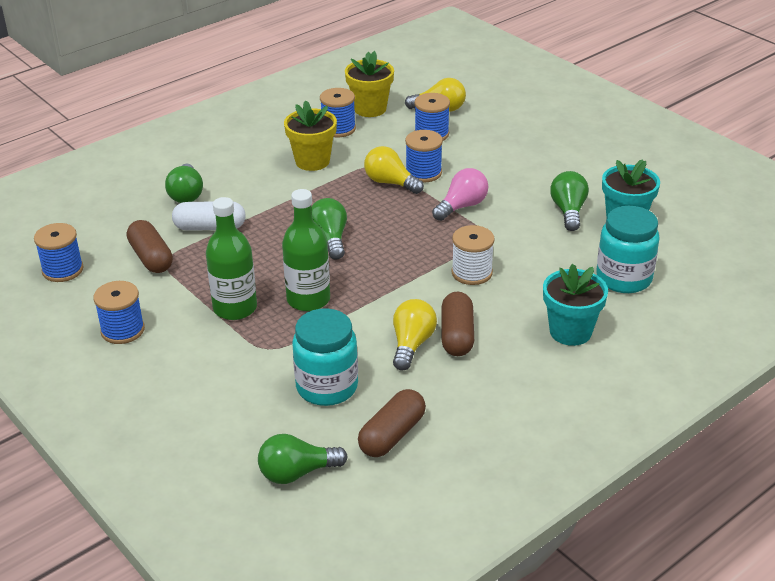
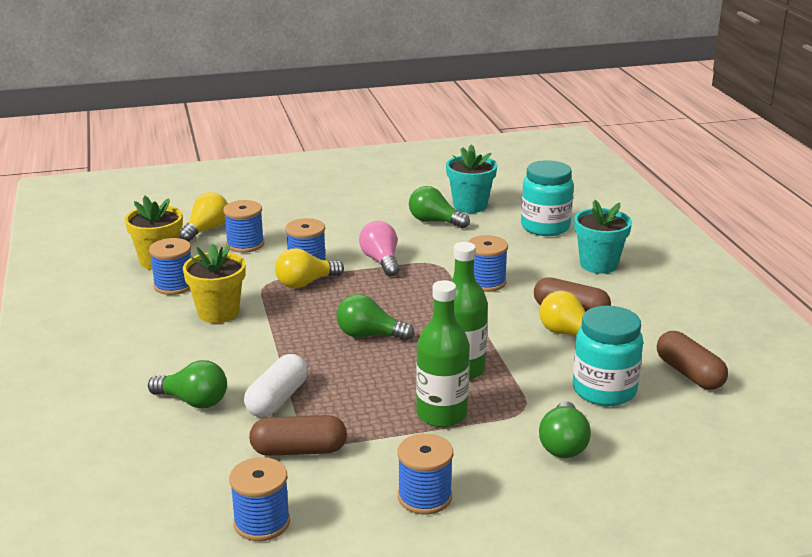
camera: 65 degrees left, 10 degrees down
(297, 473) = (719, 434): green light bulb -> green light bulb (563, 444)
(472, 272) = (486, 282): white spool -> blue spool

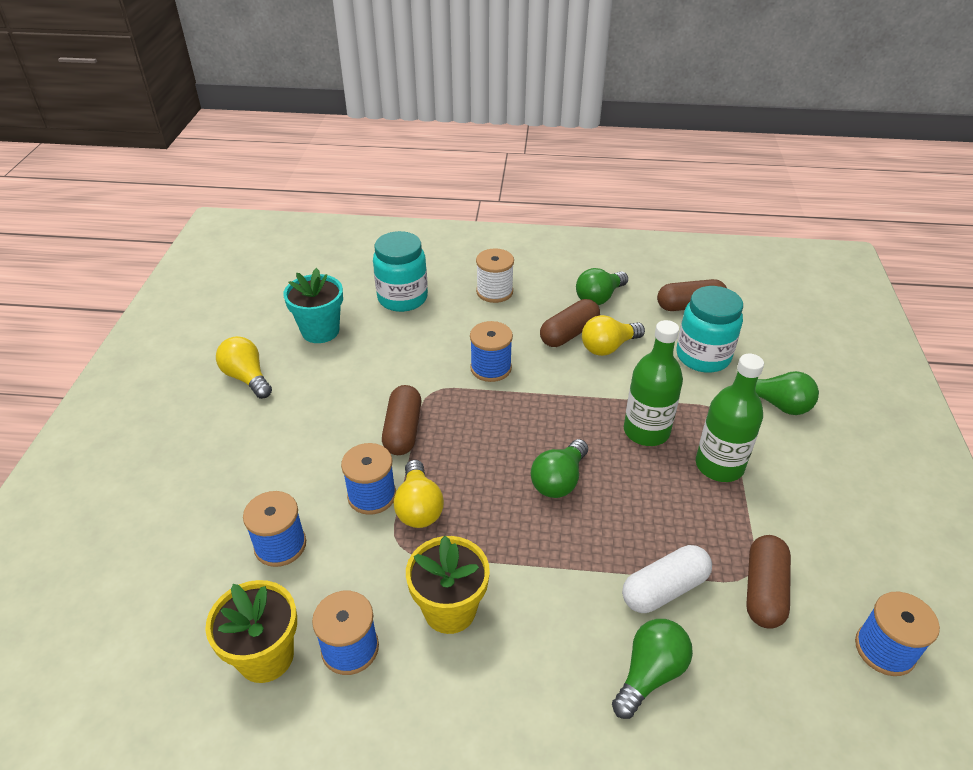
camera: 70 degrees left, 15 degrees up
(206, 230) = (207, 581): yellow light bulb -> yellow light bulb (247, 378)
(277, 399) = (664, 589): white capsule -> white capsule turned 75 degrees counterclockwise
(381, 261) = (403, 430): pink light bulb -> brown capsule
(424, 497) = (847, 513): blue spool -> none
(435, 221) = (338, 366): green light bulb -> green light bulb (599, 297)
(598, 264) = (494, 292): turquoise flower pot -> white spool

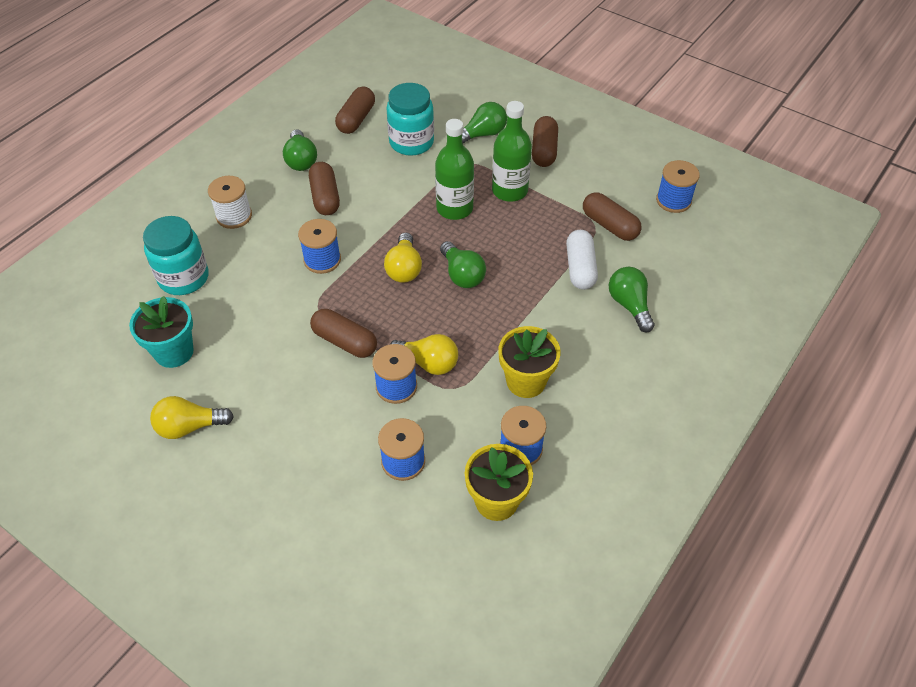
camera: 60 degrees left, 10 degrees up
(608, 347) = (359, 184): yellow light bulb -> yellow light bulb (404, 268)
(815, 468) = (544, 150): none -> brown capsule

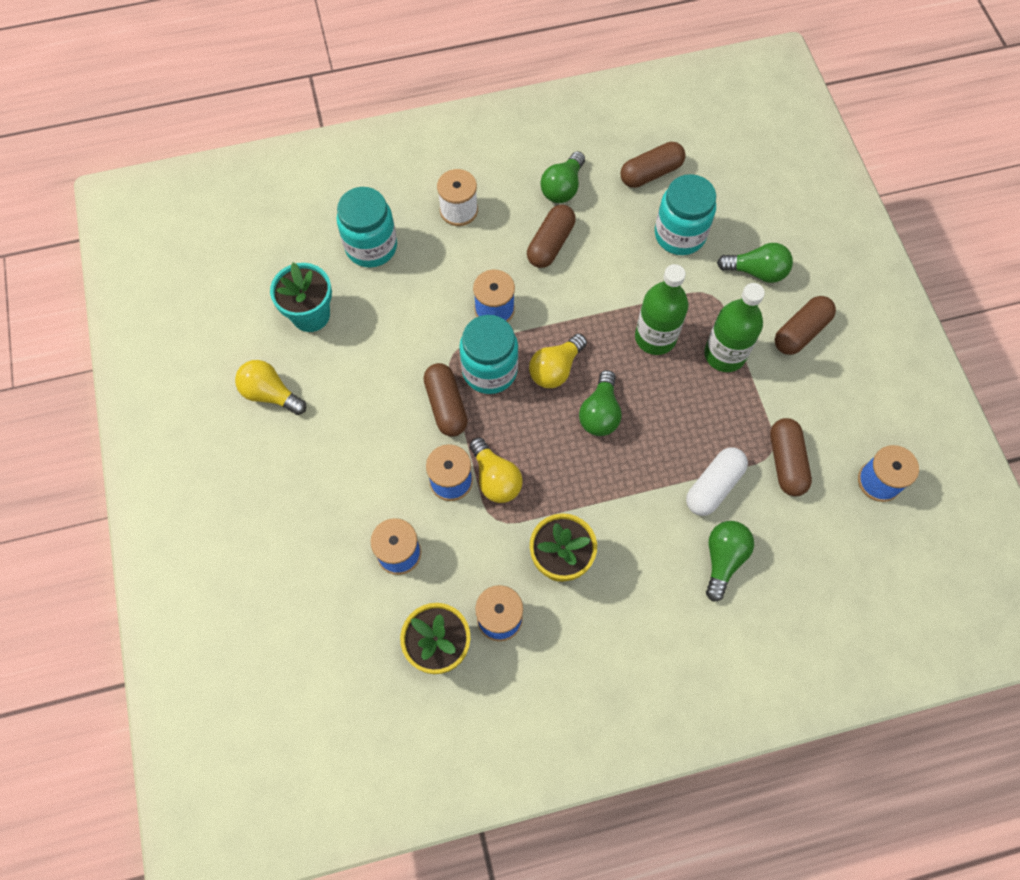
camera: 40 degrees right, 15 degrees up
(356, 299) = (489, 370): none -> turquoise jar

